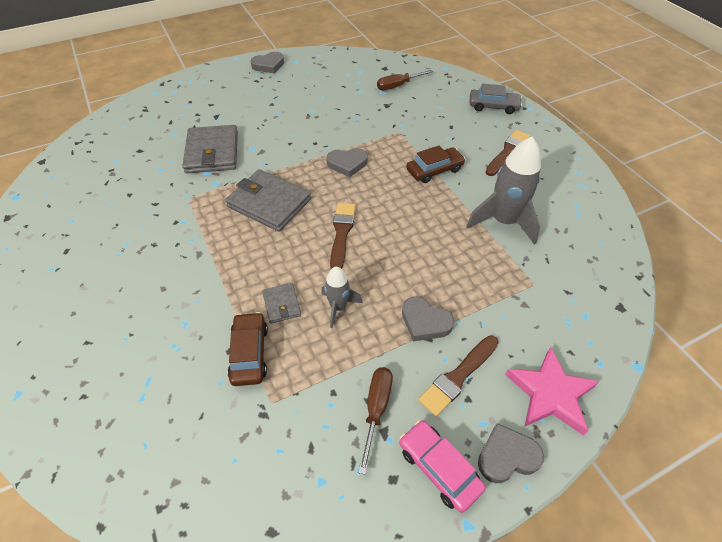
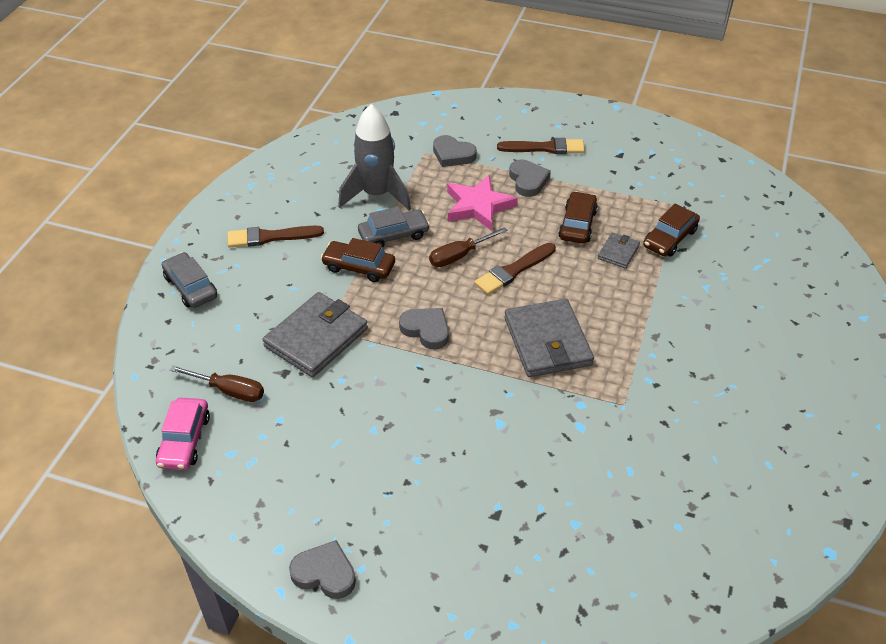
camera: 135 degrees left, 5 degrees down
(212, 152) = (550, 451): grey wallet -> grey wallet (316, 338)
(338, 307) = (577, 224): grey rocket -> brown car
(376, 408) = (613, 165): brown screwdriver -> brown screwdriver (459, 256)
(439, 468) = (606, 127): pink car -> pink car (184, 440)
(447, 202) = (393, 235): none -> grey car
(507, 456) = (564, 111): grey heart -> grey heart (453, 155)
(550, 394) = (504, 113): pink star -> pink star (478, 206)

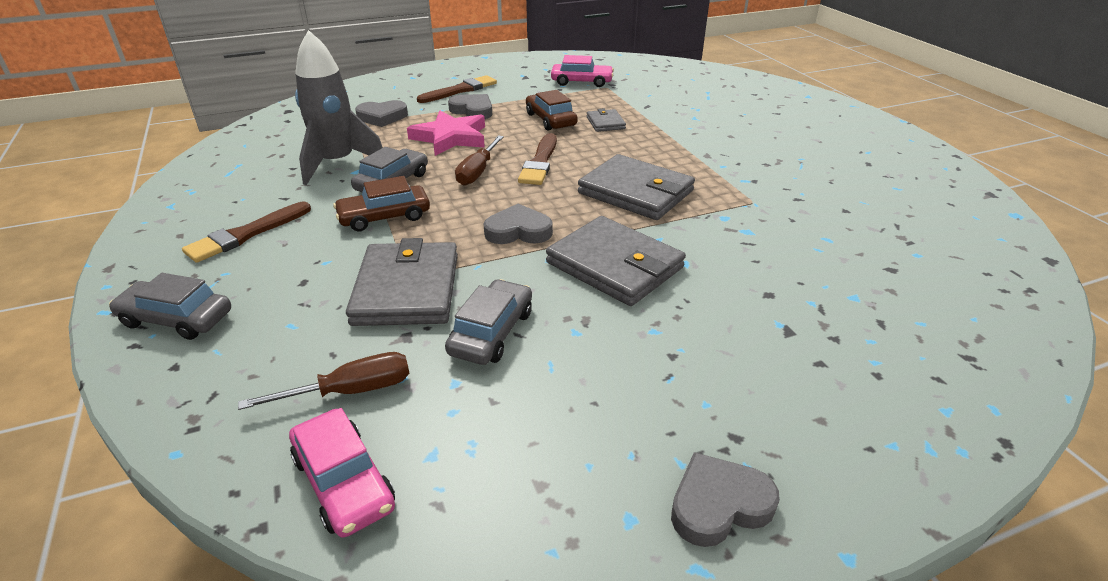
camera: 40 degrees left, 10 degrees down
(329, 399) = (492, 332): none -> grey car
(453, 397) = (614, 265): none -> grey wallet
(662, 186) = (581, 82): none -> pink car
(669, 238) = (629, 103): brown car -> none

